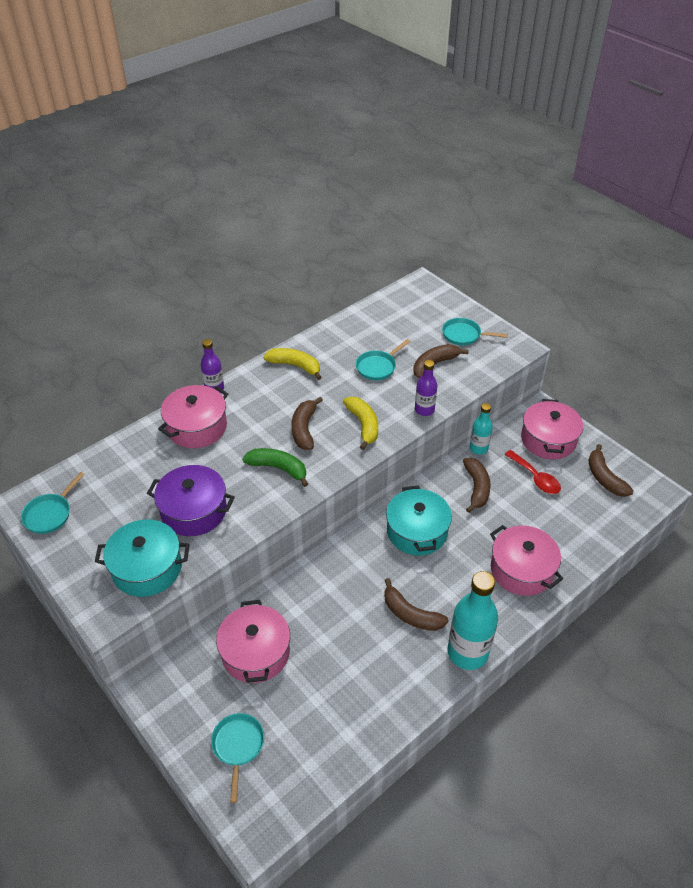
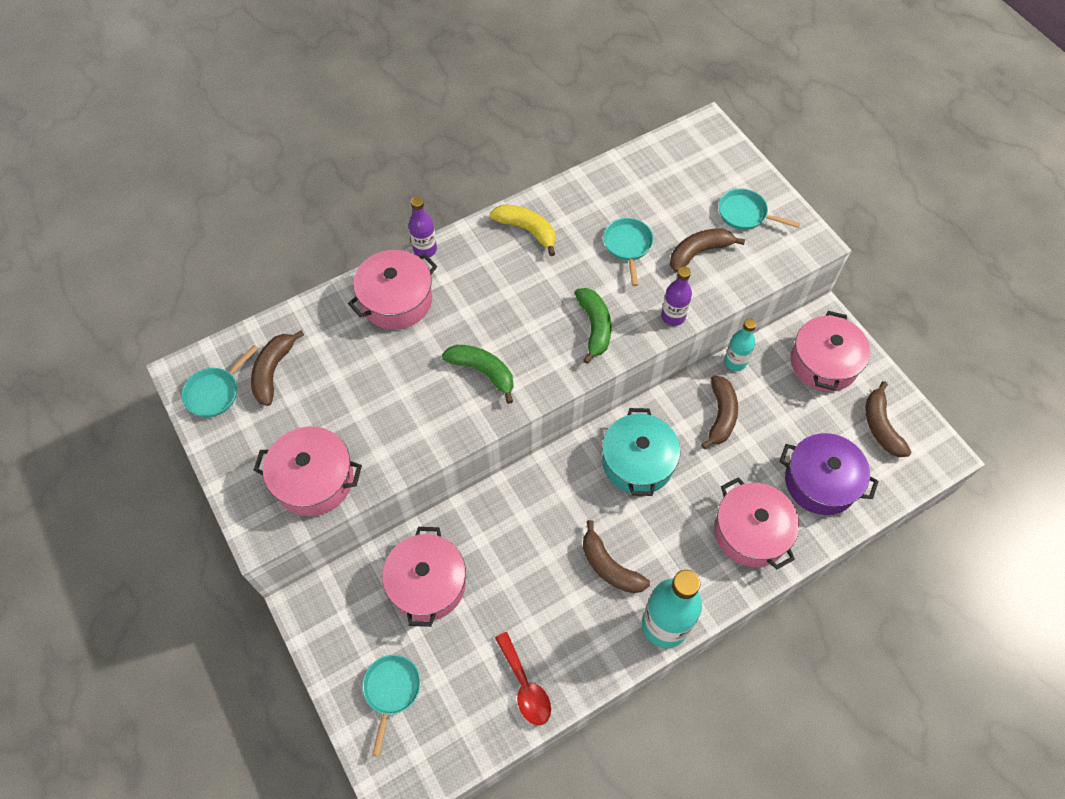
camera: 10 degrees right, 15 degrees up
(147, 568) = (314, 480): turquoise pot -> pink pot
(194, 511) = (377, 414): purple pot -> purple pot (820, 482)
(304, 429) = (522, 322): brown banana -> brown banana (273, 371)
(363, 425) = (594, 327): yellow banana -> green banana
(378, 367) = (628, 246): turquoise pan -> turquoise pan turned 120 degrees clockwise
(535, 478) = (795, 413): red spoon -> red spoon (525, 686)

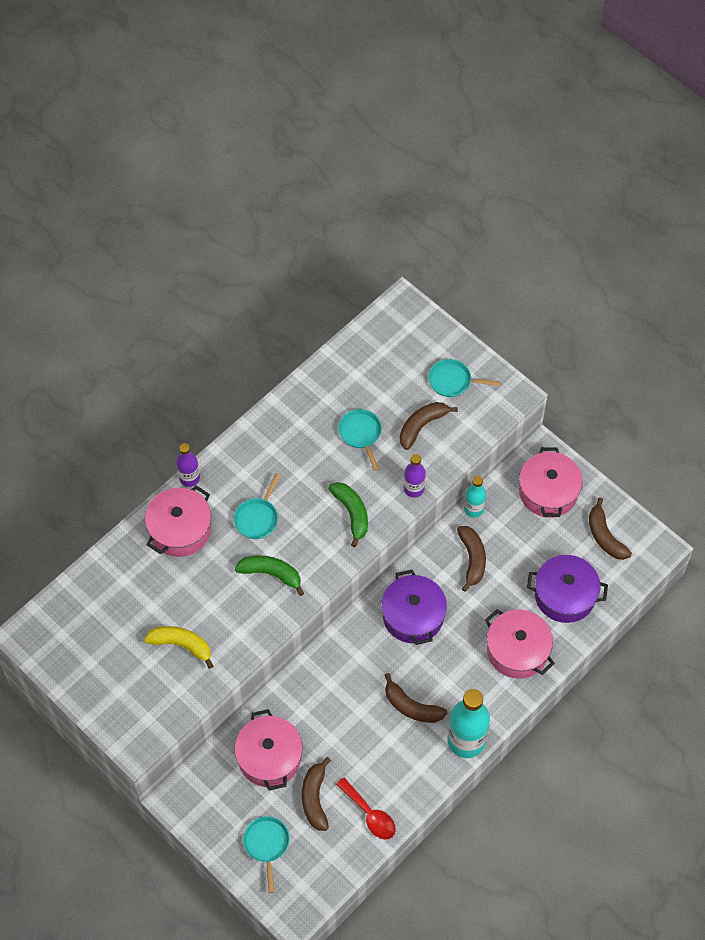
camera: 15 degrees left, 0 degrees up
(215, 392) = (56, 645): turquoise pan -> turquoise pan (257, 518)
(273, 371) = (98, 616): brown banana -> brown banana (315, 798)
(314, 480) = (164, 695): pink pot -> none
(527, 230) = (271, 439): yellow banana -> yellow banana (181, 645)
(637, 462) = (413, 616): turquoise pot -> purple pot

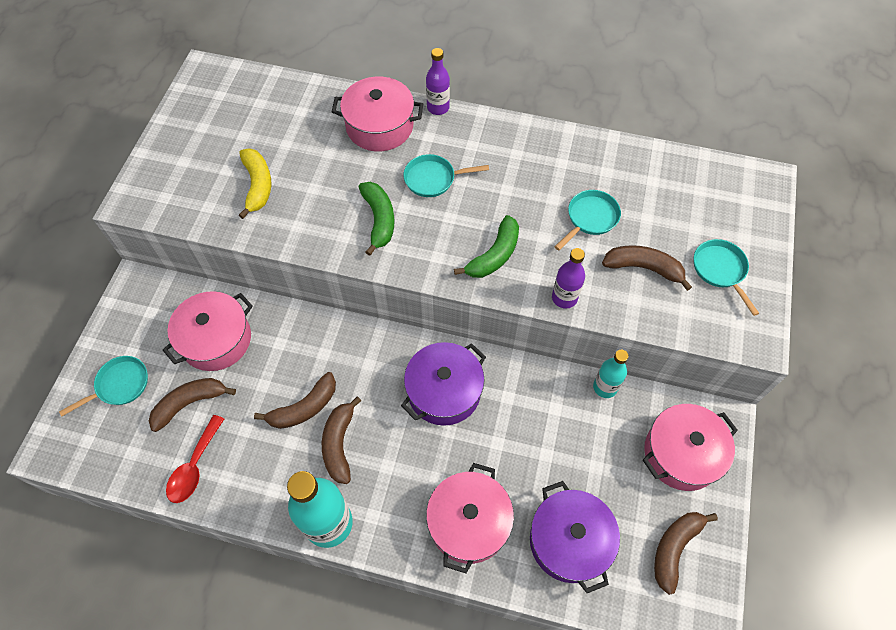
camera: 60 degrees right, 0 degrees up
(472, 559) = (546, 416): brown banana -> brown banana (304, 408)

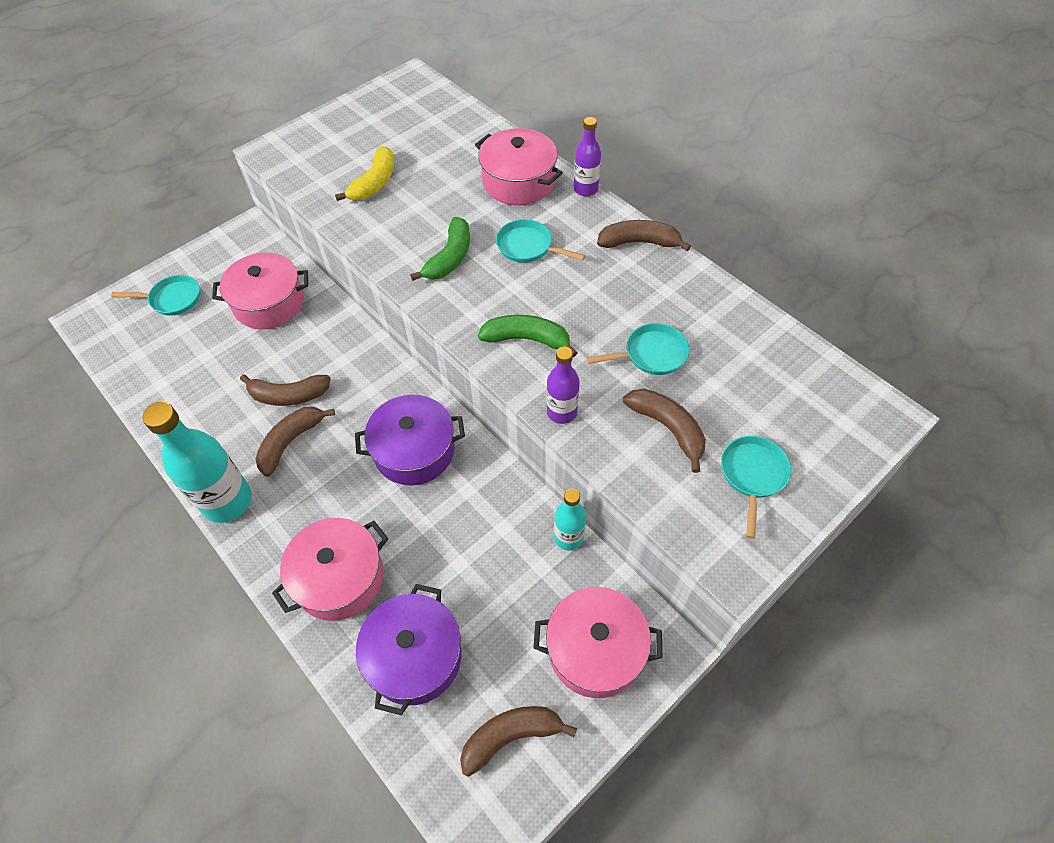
camera: 35 degrees right, 5 degrees down
(190, 403) = (208, 341): brown banana -> brown banana (639, 242)
(194, 466) = (170, 392): red spoon -> none
(494, 255) = (527, 339): green banana -> green banana turned 150 degrees counterclockwise

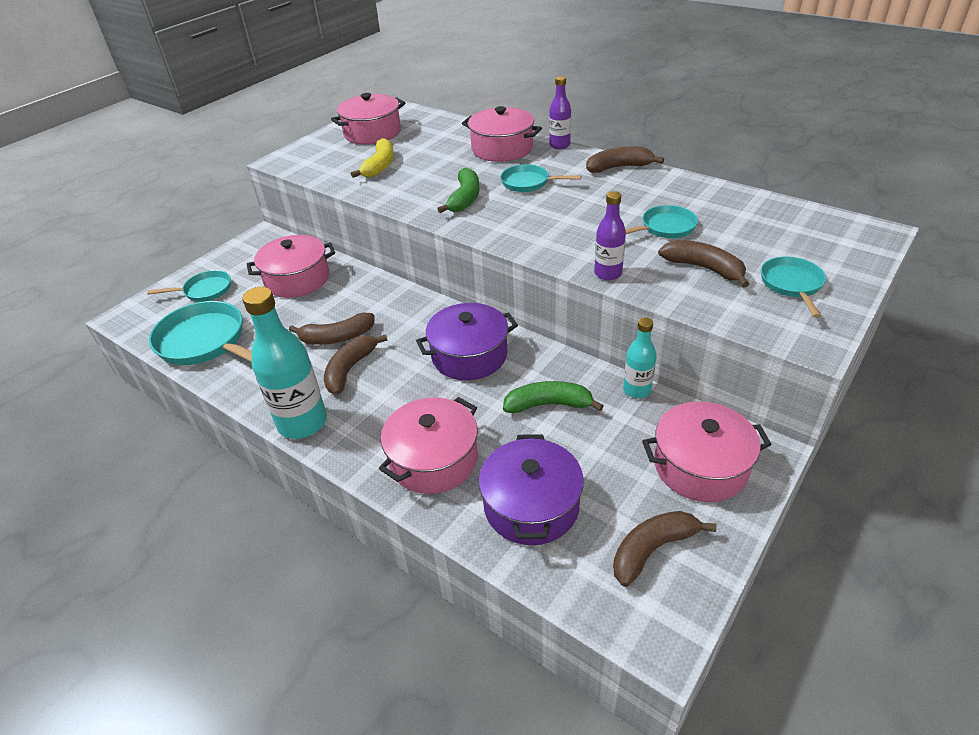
camera: 10 degrees left, 15 degrees down
(158, 372) = (206, 342): none -> turquoise pan
(383, 123) = (372, 133): none -> pink pot
(527, 339) = (555, 235): green banana -> green banana (548, 404)

